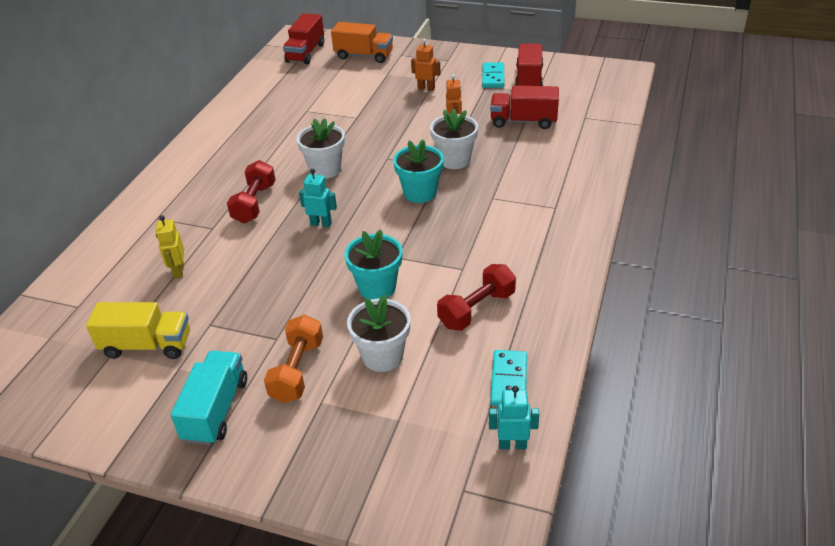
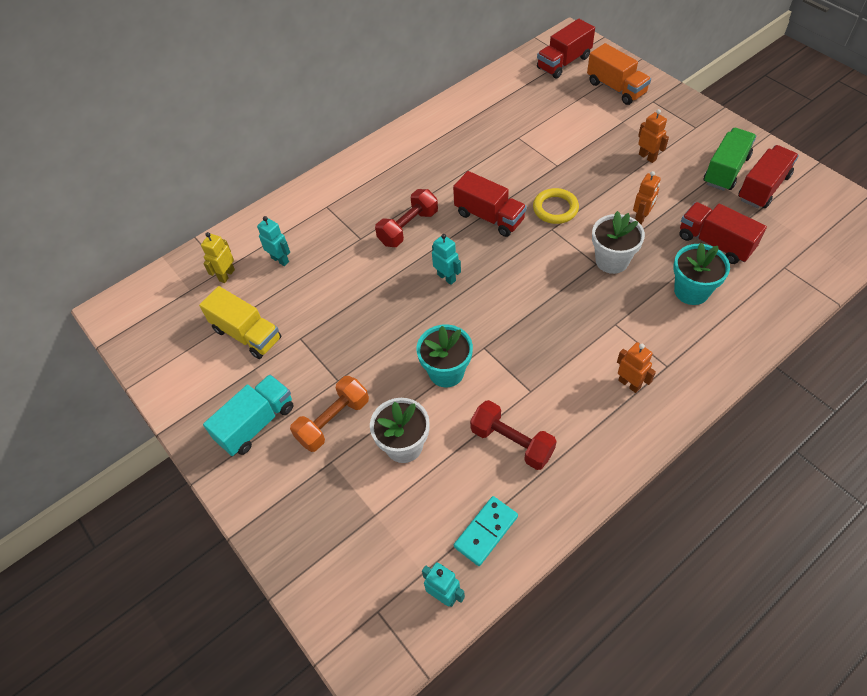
camera: 35 degrees right, 15 degrees up
(138, 274) = (280, 259): none -> turquoise robot
(178, 271) = (310, 271): yellow robot -> yellow robot (226, 275)
(325, 170) = (489, 217): white flower pot -> red truck
(379, 144) = (555, 208): none -> yellow ring
(420, 193) = (553, 285): turquoise flower pot -> turquoise flower pot (691, 291)
(477, 309) = (512, 442): red dumbbell -> red dumbbell turned 45 degrees clockwise
(493, 77) = (726, 170): turquoise domino -> green truck
(537, 230) = (629, 384): none -> orange robot

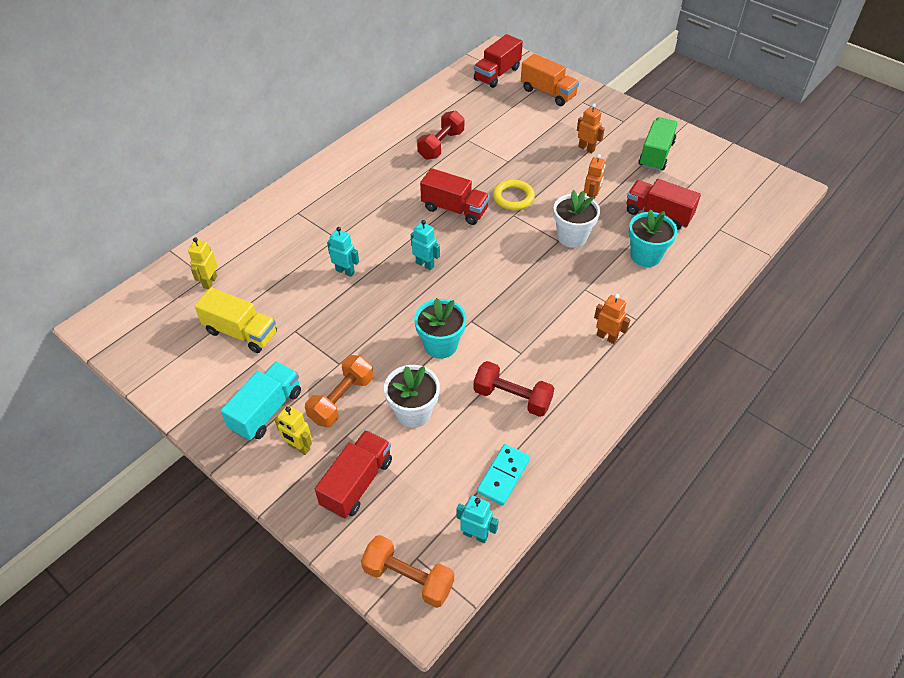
camera: 15 degrees left, 5 degrees down
(280, 259) = (261, 263): turquoise robot -> turquoise robot (345, 271)
(281, 469) = (299, 447): none -> yellow robot
(365, 633) = (408, 578): none -> orange dumbbell
(408, 228) = (380, 225): red dumbbell -> red dumbbell (441, 145)
(763, 188) = (690, 166): red truck -> red truck (357, 483)

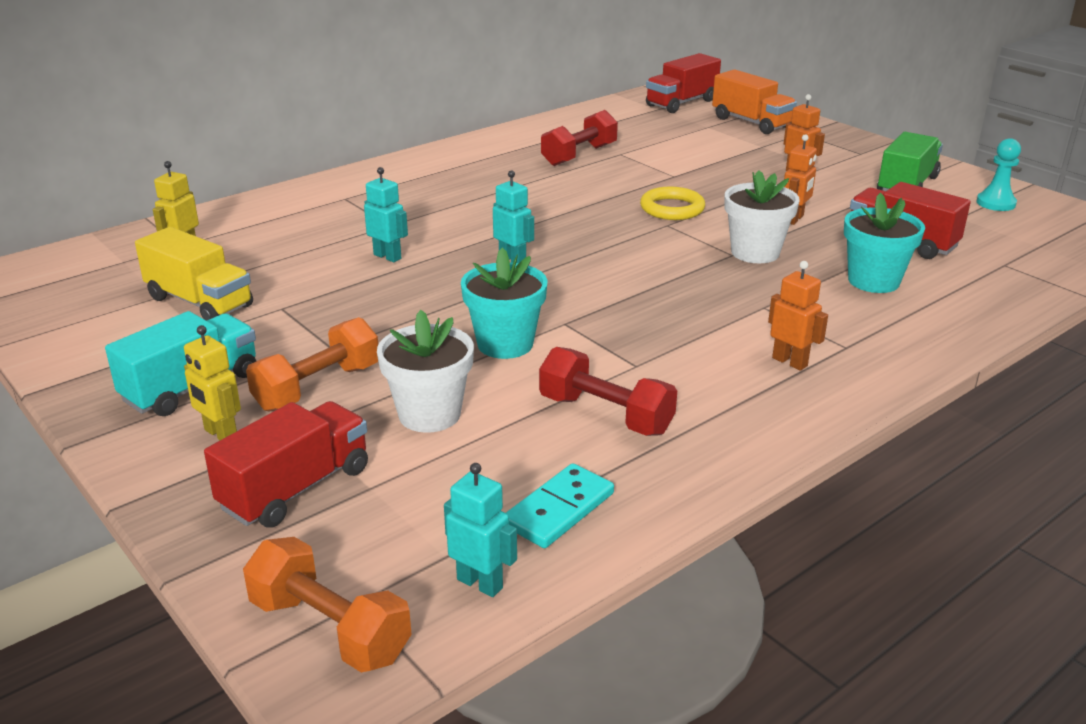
camera: 10 degrees right, 20 degrees down
(454, 209) = (578, 212): red truck -> none
(711, 167) = (995, 203): none -> turquoise pawn

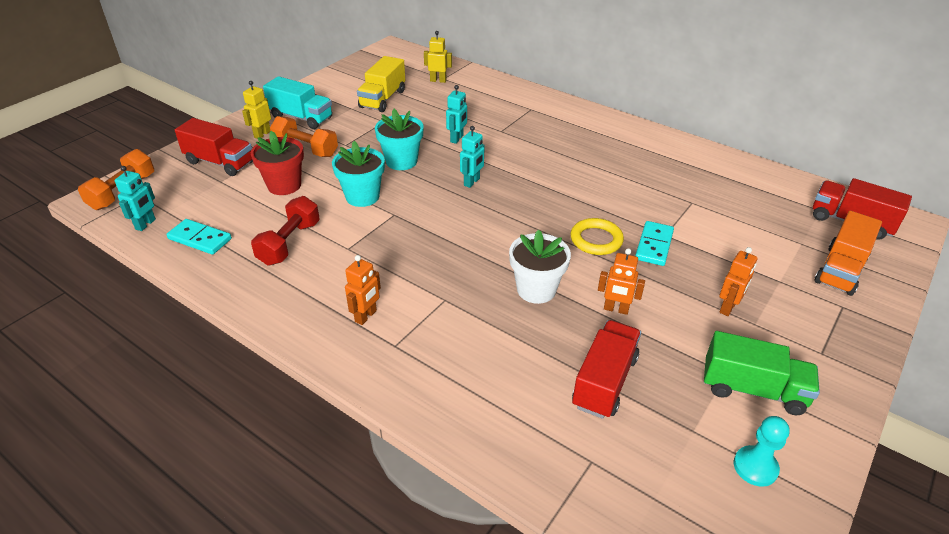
camera: 75 degrees right, 10 degrees up
(429, 414) = (284, 185): white flower pot -> red flower pot
(579, 155) = (671, 183): red dumbbell -> none
(691, 184) = (654, 245): none -> turquoise domino
(873, 281) = (513, 361): turquoise flower pot -> turquoise flower pot (401, 161)

